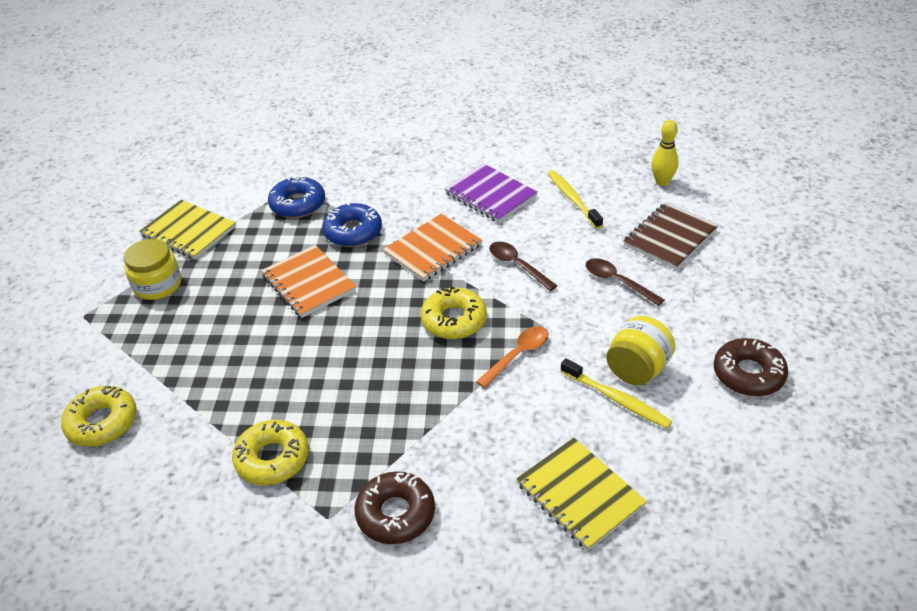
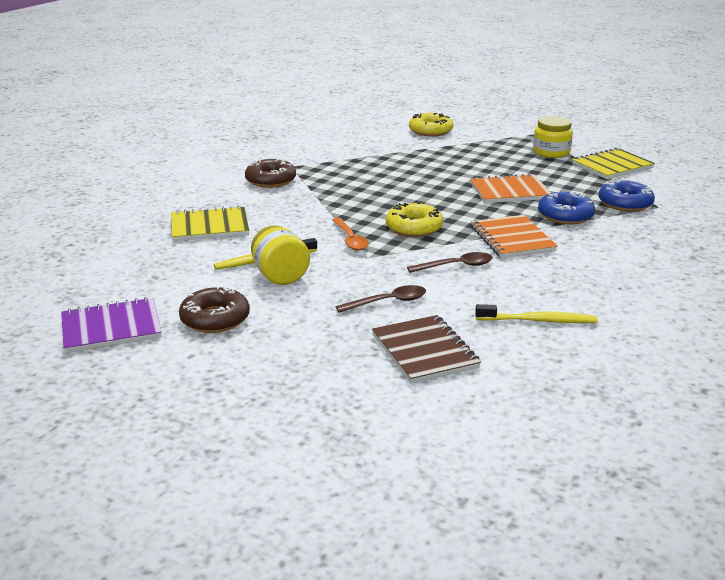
camera: 115 degrees right, 15 degrees down
(272, 459) = (351, 161): yellow donut -> none
(490, 195) = (579, 281): purple notebook -> purple notebook (111, 328)
(662, 182) = (531, 386): yellow bowling pin -> none

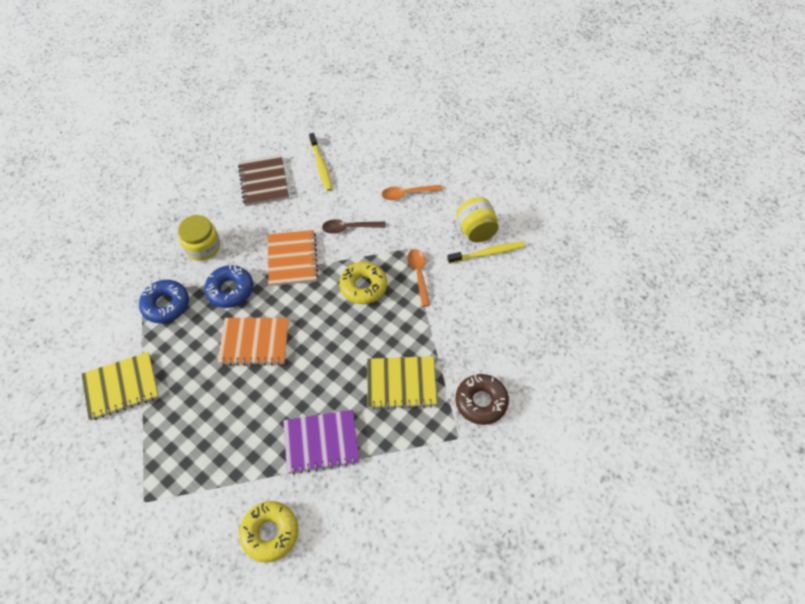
camera: 170 degrees left, 30 degrees up
(111, 328) = (581, 189): purple notebook -> purple notebook (321, 442)
(209, 226) = (534, 311): yellow notebook -> yellow notebook (401, 383)
(215, 319) = (518, 190): brown donut -> none
(388, 302) = (407, 194): brown spoon -> orange spoon
(425, 351) = (397, 148): brown notebook -> brown notebook (263, 182)
(538, 320) = (321, 166): yellow toothbrush -> yellow toothbrush turned 120 degrees counterclockwise
(551, 152) = (161, 435): yellow jar -> yellow jar (203, 247)

